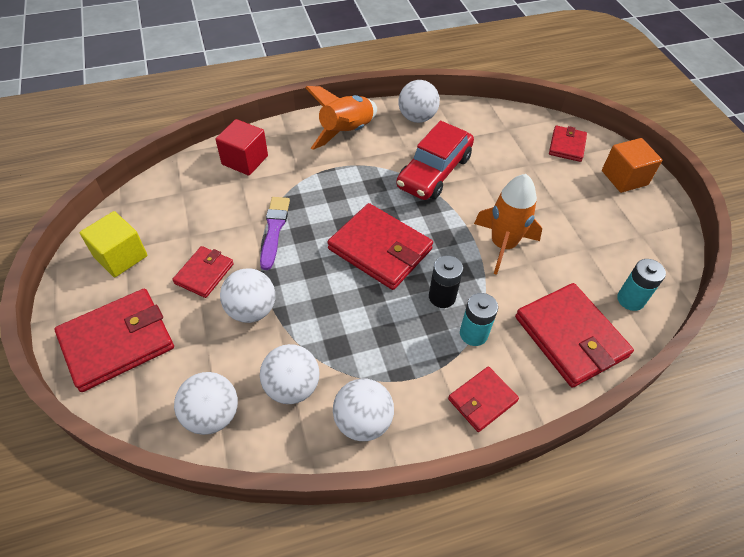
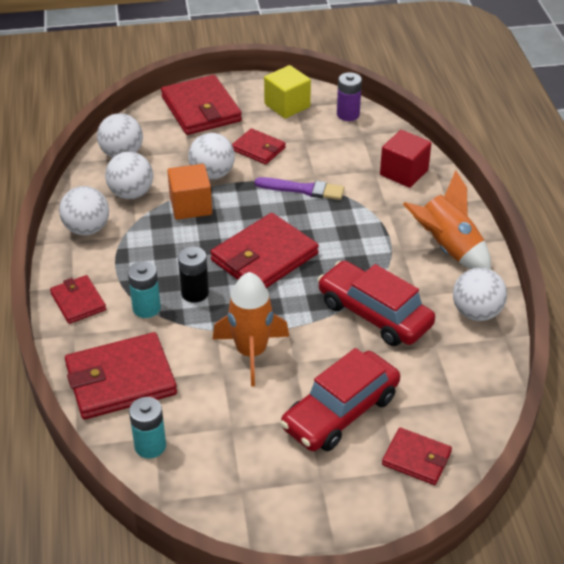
camera: 100 degrees right, 10 degrees down
(144, 204) = (348, 114): none -> purple battery
(543, 185) = (340, 412): none -> red car
(624, 178) = (346, 507): orange cube -> orange cube (191, 206)

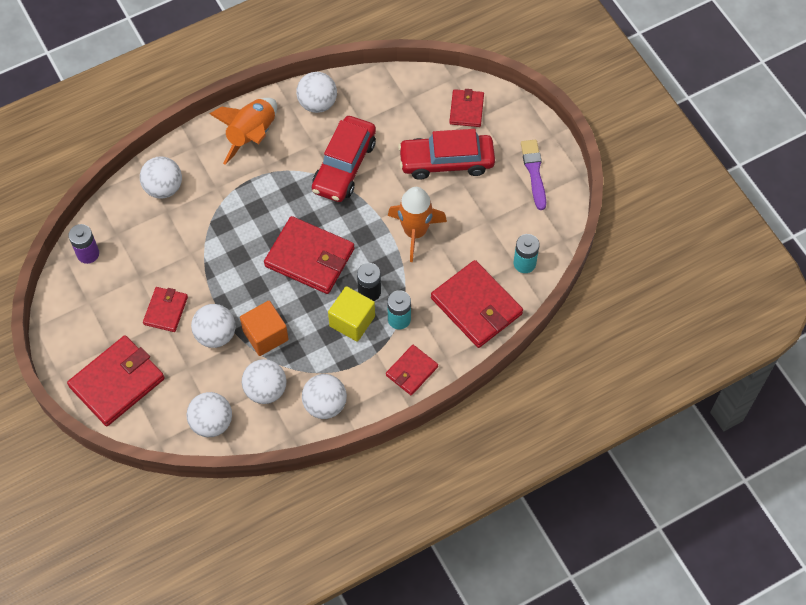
camera: 110 degrees left, 20 degrees up
(287, 105) = (88, 309): yellow cube -> yellow cube (352, 321)
(303, 189) = (213, 257): purple brush -> purple brush (534, 172)
(340, 412) = (446, 161): red car -> red car turned 150 degrees clockwise
(404, 173) = (163, 188): red cube -> white ball

